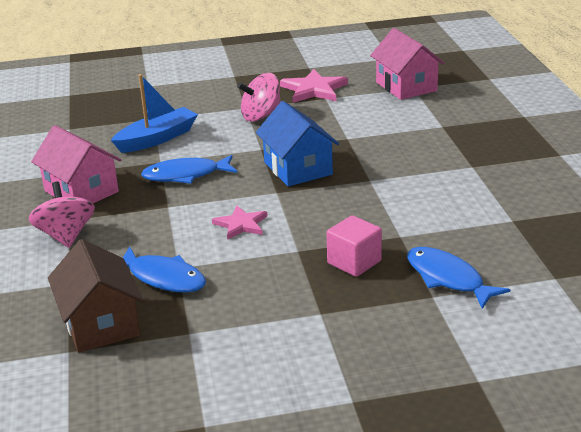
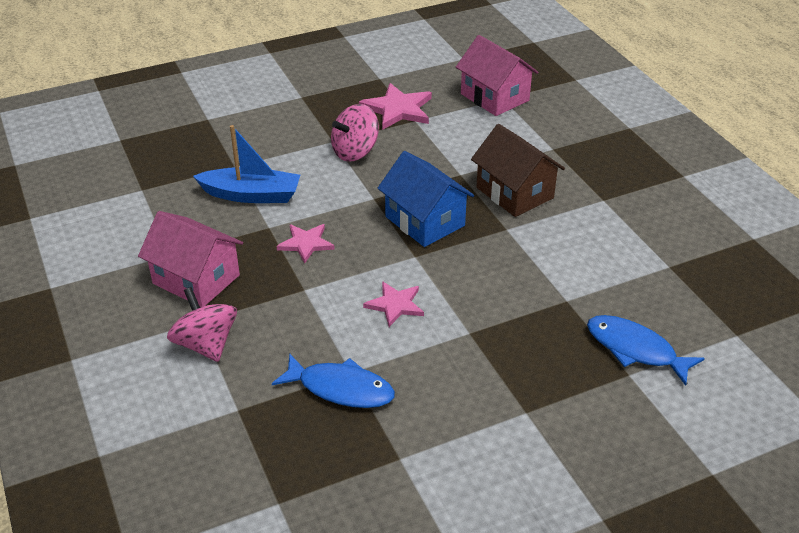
camera: 15 degrees left, 10 degrees up
(101, 324) = (298, 460): brown house -> brown house (514, 193)
(157, 139) = (251, 195): blue boat -> blue boat turned 60 degrees clockwise
(185, 175) = (306, 243): blue fish -> pink star
(354, 262) = (534, 341): pink cube -> none

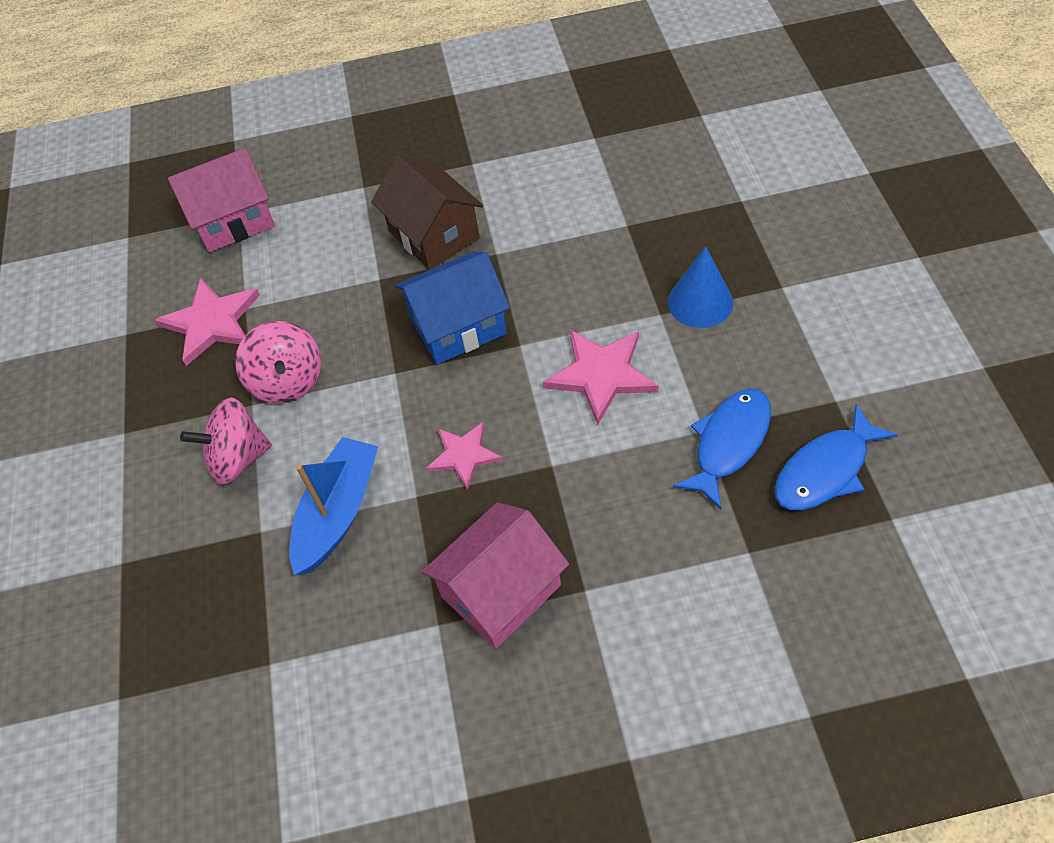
camera: 70 degrees left, 15 degrees up
(206, 344) = (631, 583): pink spinning top -> pink spinning top (238, 458)
(395, 305) = (601, 375): pink star -> pink star, size x1.55
(490, 357) = (700, 302): none -> blue cone
(514, 193) = (434, 235): brown house -> brown house turned 75 degrees clockwise
(635, 349) = (708, 188): blue fish -> blue fish (825, 470)

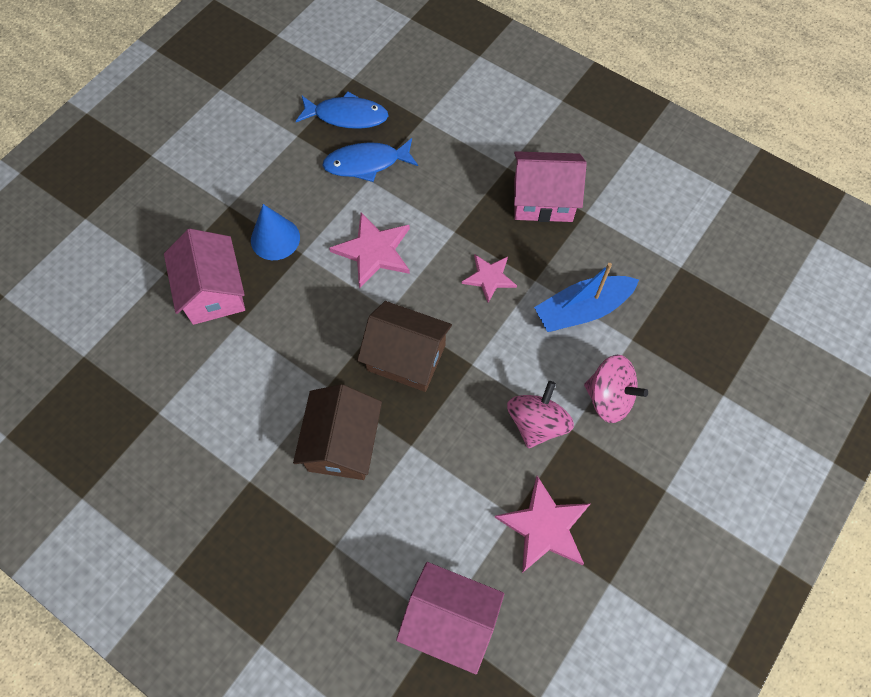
camera: 140 degrees left, 10 degrees up
(458, 326) = (406, 357): blue house -> brown house
(682, 225) = (213, 291): none -> pink house

